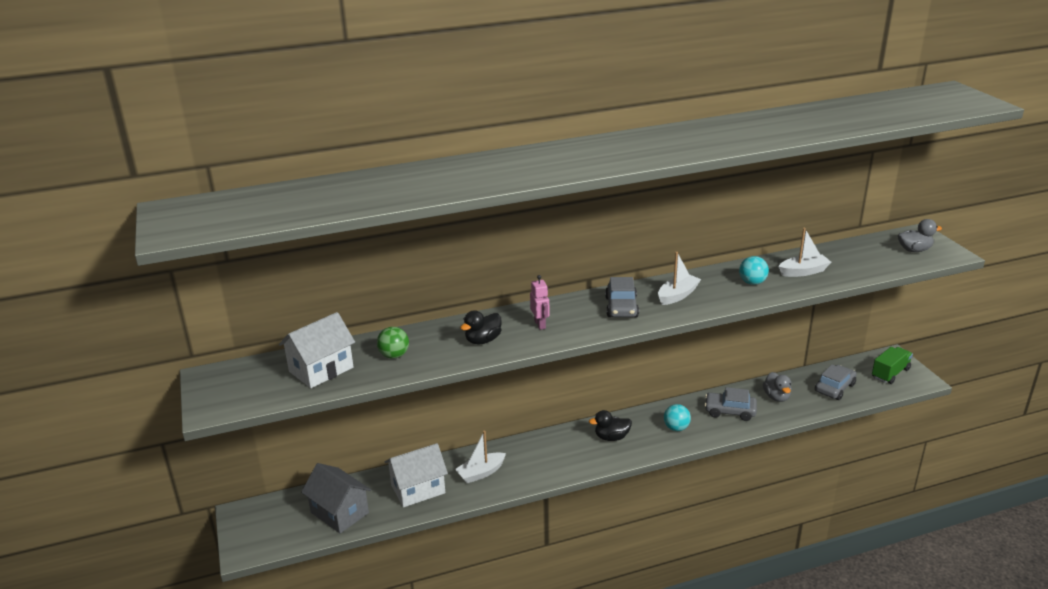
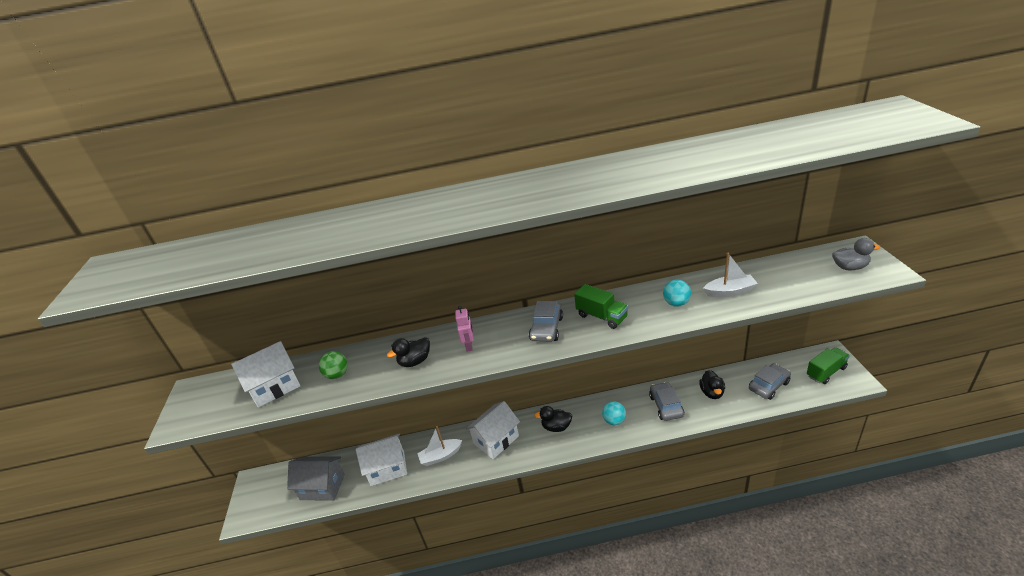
camera: 15 degrees right, 5 degrees up
(339, 512) = (322, 487): grey house -> grey house turned 45 degrees counterclockwise
(544, 453) = (496, 440): none -> white house
(677, 295) = (601, 316): white boat -> green truck
(730, 411) = (666, 406): grey car -> grey car turned 60 degrees clockwise
(776, 397) = (712, 393): grey duck -> black duck

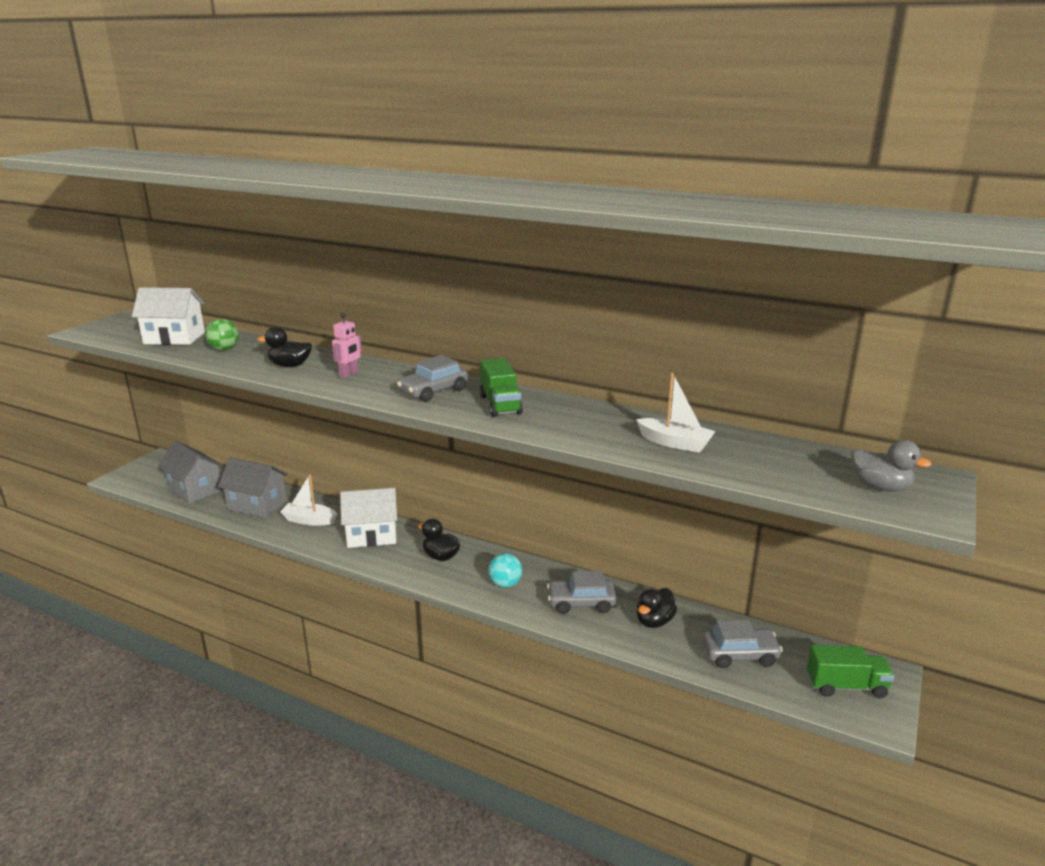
camera: 30 degrees right, 10 degrees down
(387, 468) = (257, 505): white house -> grey house
(666, 406) = (581, 603): grey car -> grey car turned 120 degrees counterclockwise
(676, 303) = (595, 427): turquoise ball -> none

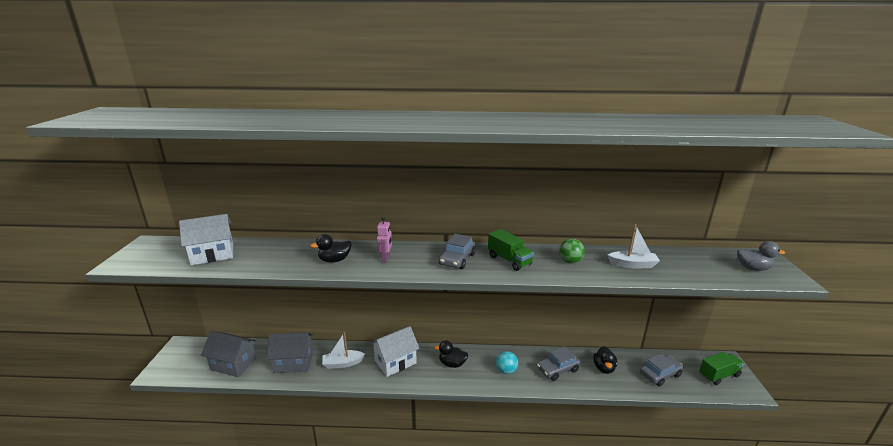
camera: 25 degrees left, 0 degrees up
(224, 349) = (266, 256): green ball -> green ball (570, 261)

